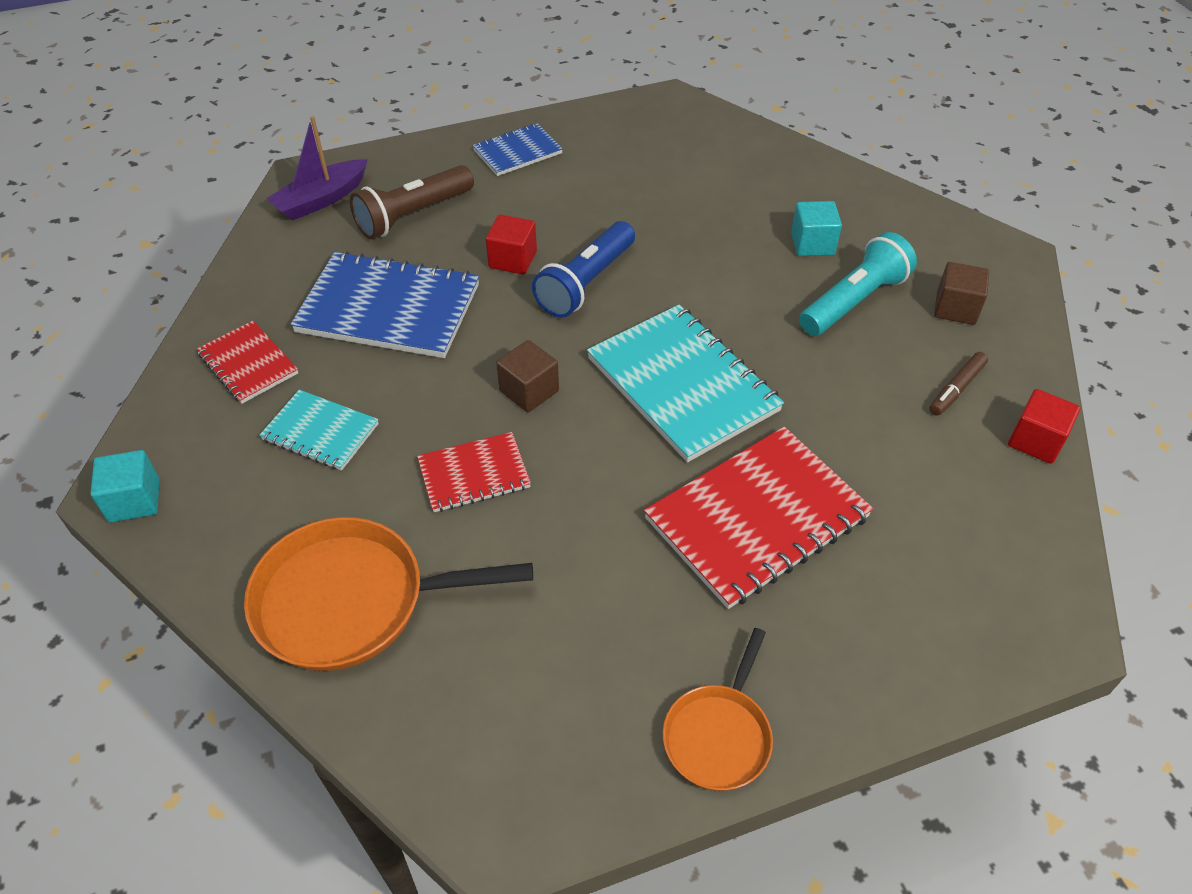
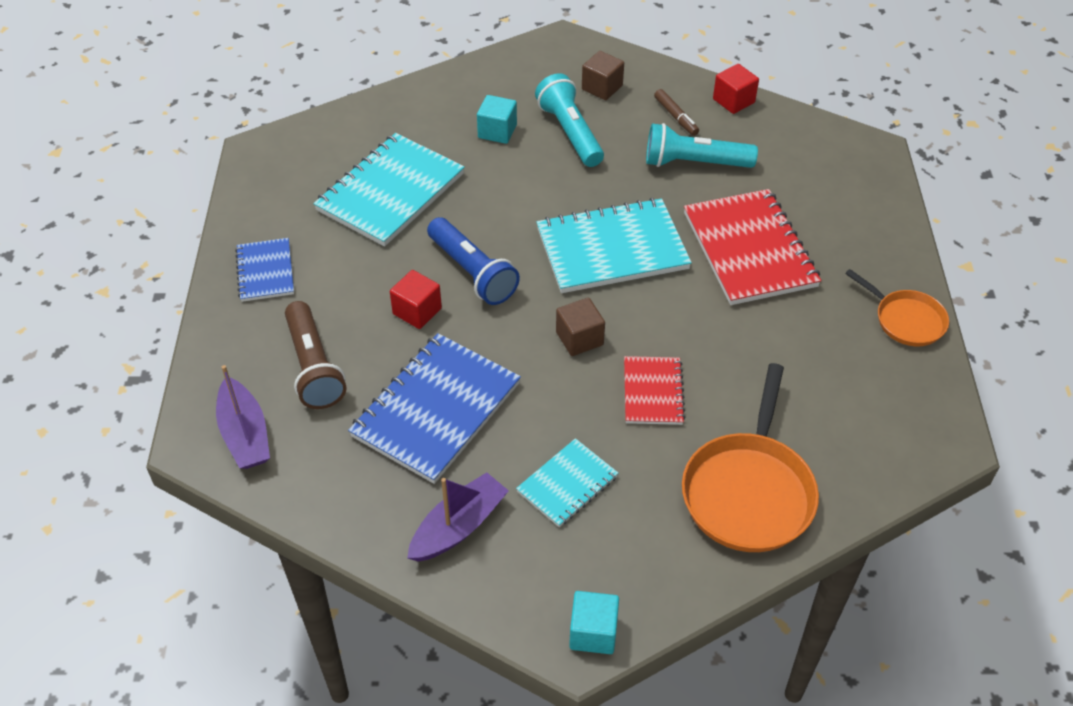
camera: 70 degrees left, 0 degrees up
(248, 364) = (458, 526): red notebook -> purple boat
(668, 195) = (390, 192): none -> turquoise notebook
(882, 427) = (694, 163): none -> turquoise flashlight

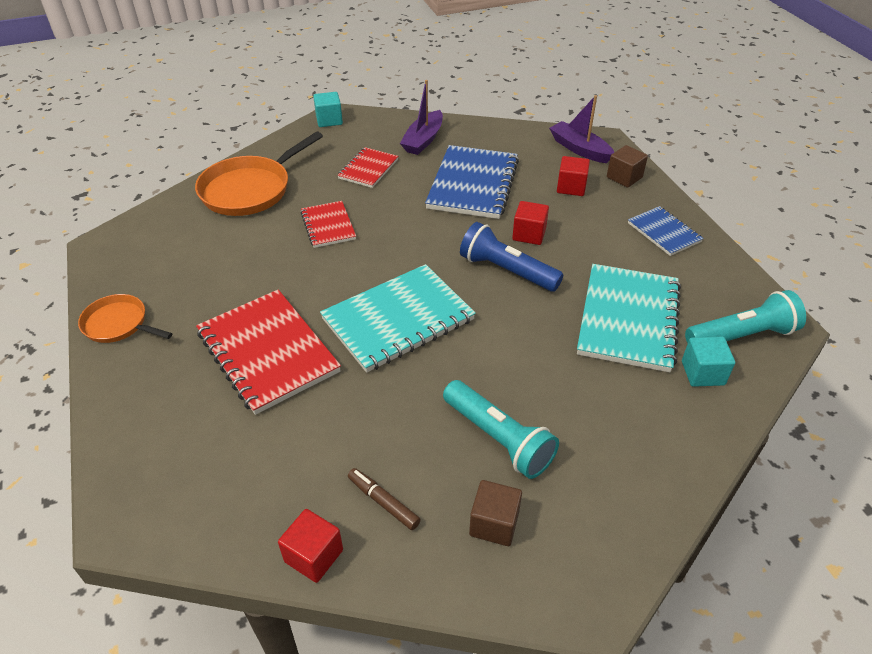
camera: 160 degrees right, 5 degrees down
(314, 367) = (571, 187): brown flashlight -> red cube
(497, 131) = (578, 416): turquoise cube -> turquoise cube (702, 373)
(567, 484) = (368, 169): turquoise notebook -> red notebook
(579, 338) = (396, 245): brown cube -> brown cube (624, 177)
(694, 163) = (344, 438): turquoise flashlight -> turquoise flashlight (741, 336)
(748, 491) = (250, 189): orange pan -> orange pan turned 135 degrees counterclockwise

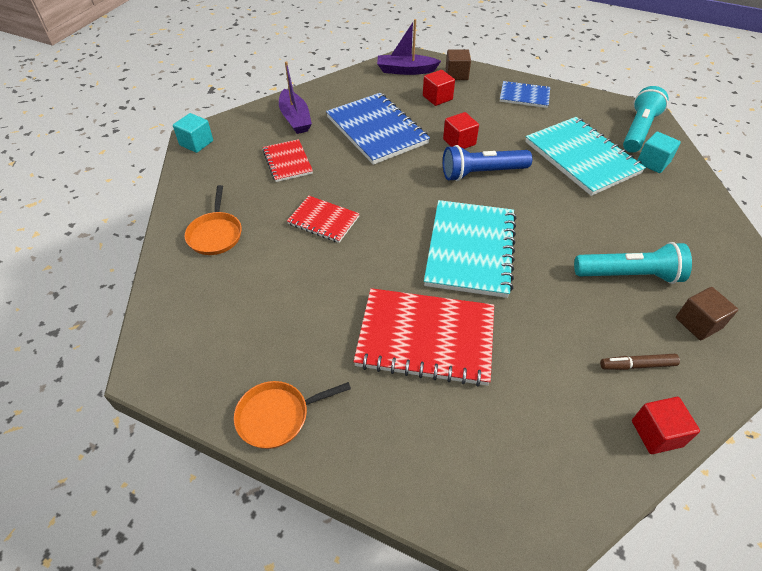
camera: 45 degrees left, 5 degrees up
(250, 189) = (215, 234): orange pan -> orange pan, size x0.58

